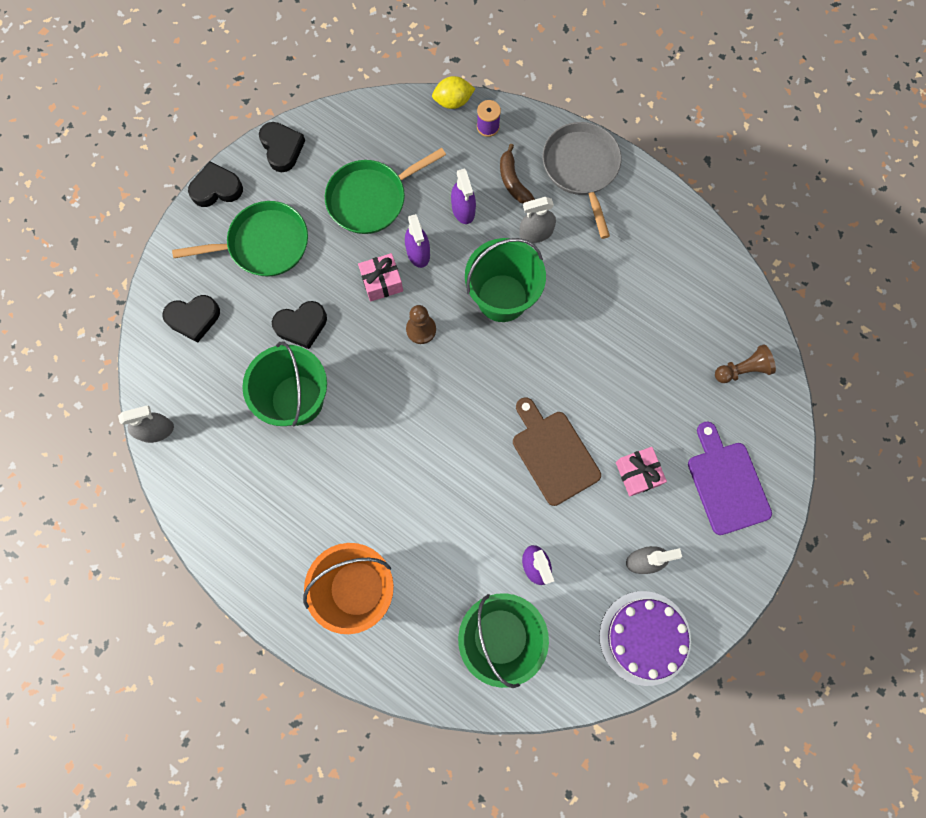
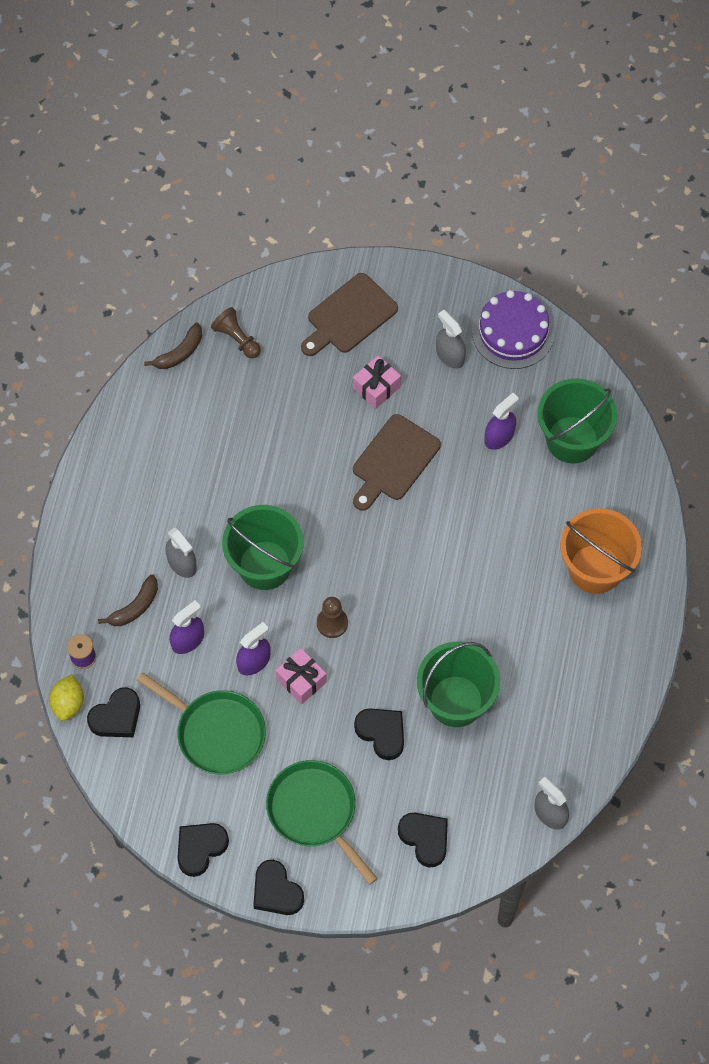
camera: 115 degrees left, 10 degrees down
(423, 131) = (116, 717): none -> black heart
(453, 101) = (68, 703): yellow lemon -> yellow lemon turned 45 degrees clockwise
(581, 168) = (92, 550): grey pan -> none
(726, 483) = (349, 316): purple cutting board -> brown cutting board
(747, 314) = (180, 353): none -> brown banana

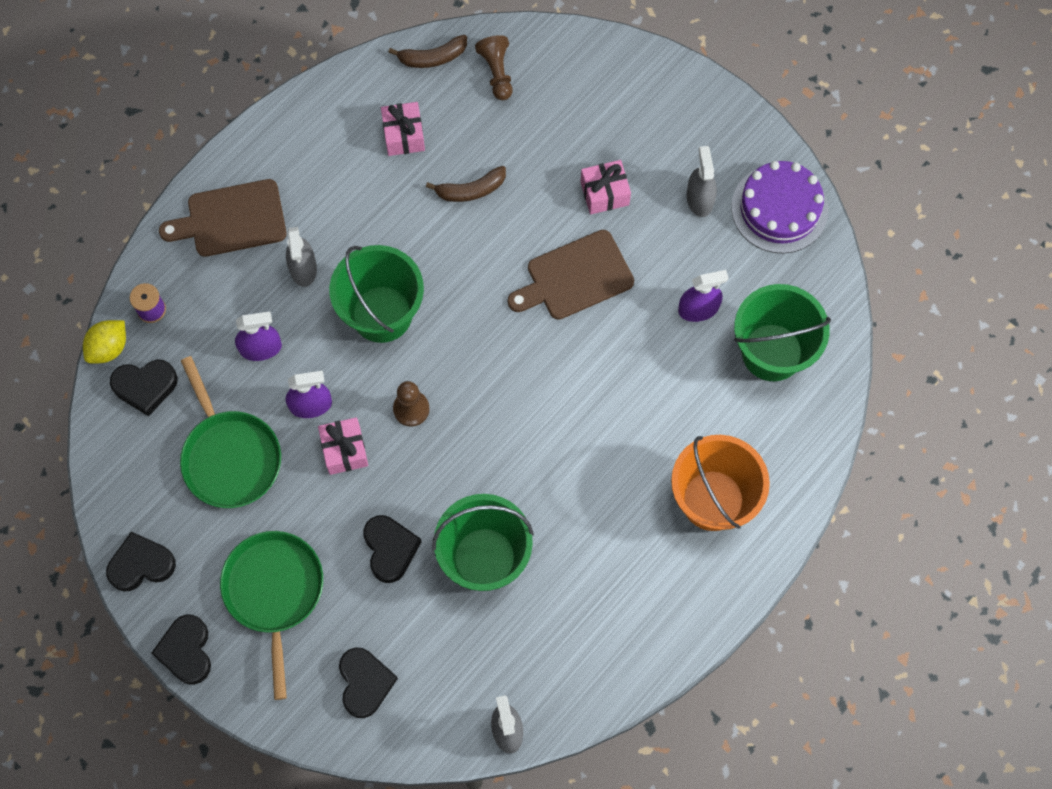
camera: 30 degrees right, 5 degrees up
(135, 607) = (231, 287): brown banana -> brown banana (471, 190)
(195, 423) = (404, 135): none -> pink gift
(349, 316) = (622, 107): brown cutting board -> brown cutting board (231, 219)

